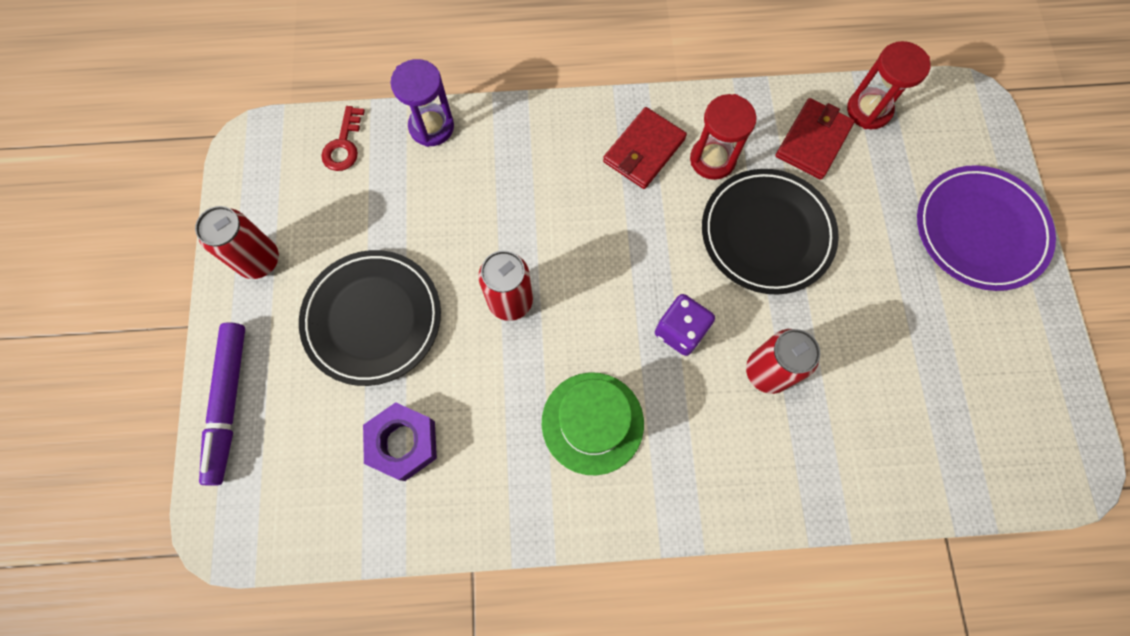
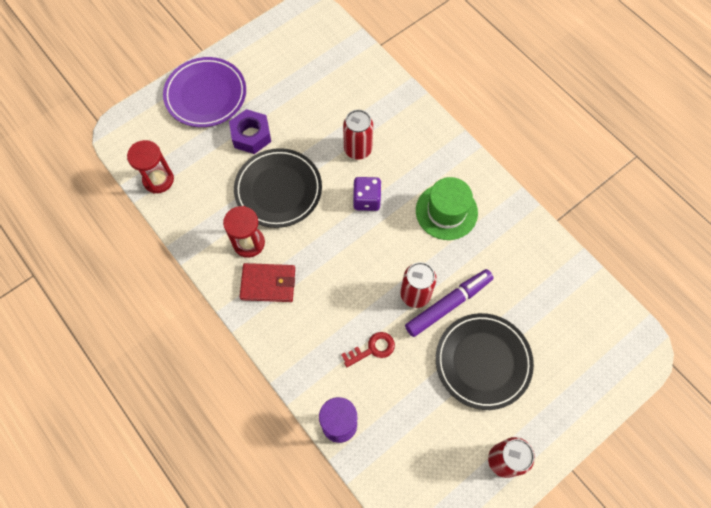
camera: 125 degrees left, 5 degrees down
(228, 403) = (589, 403): purple marker -> purple marker (448, 304)
(344, 145) = (392, 473): red key -> red key (372, 349)
(403, 443) = (530, 294): purple nut -> purple nut (251, 135)
(813, 141) = (200, 197): red wallet -> none

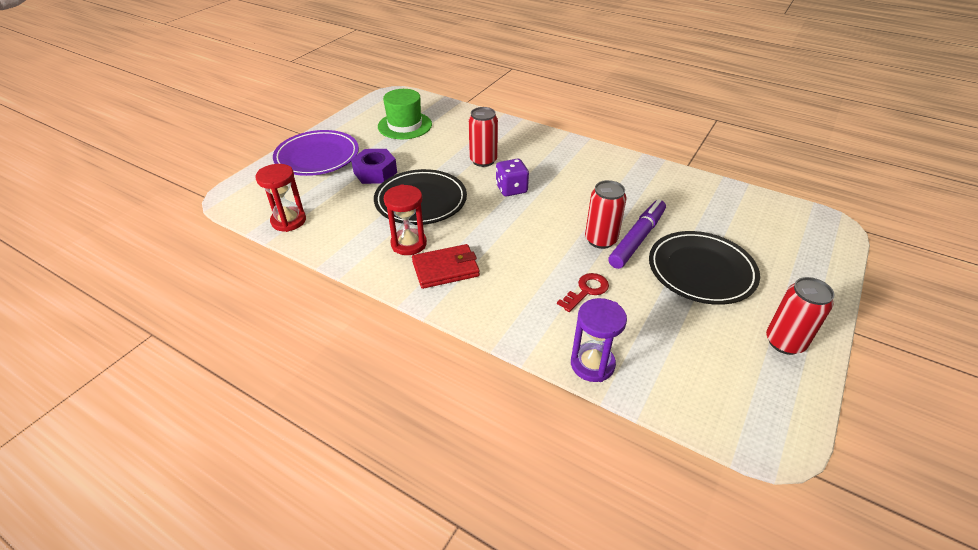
camera: 20 degrees left, 25 degrees down
(446, 211) = (589, 180): green hat -> green hat (405, 125)

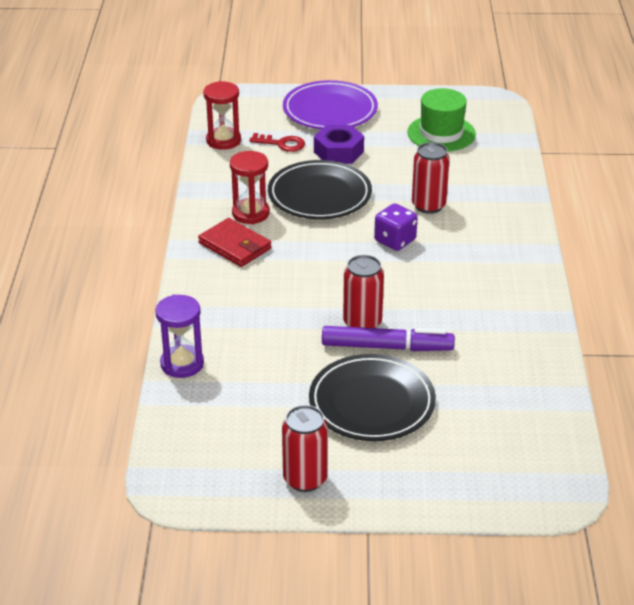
camera: 60 degrees right, 5 degrees down
(586, 291) = (275, 335): red key -> red key (281, 144)

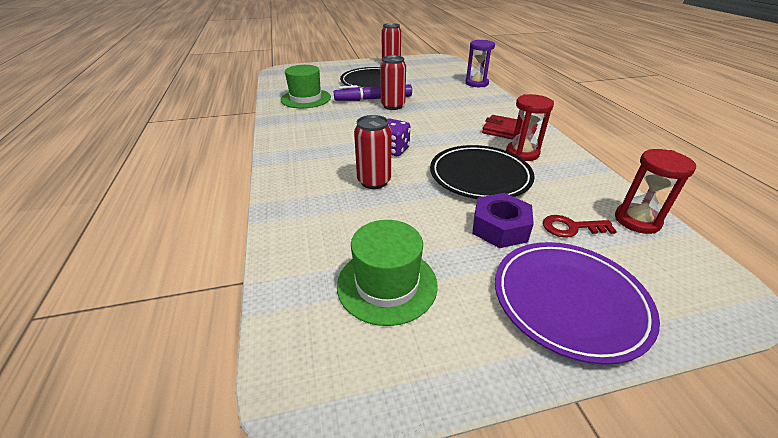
camera: 165 degrees right, 0 degrees up
(501, 368) = (306, 98): none -> green hat

